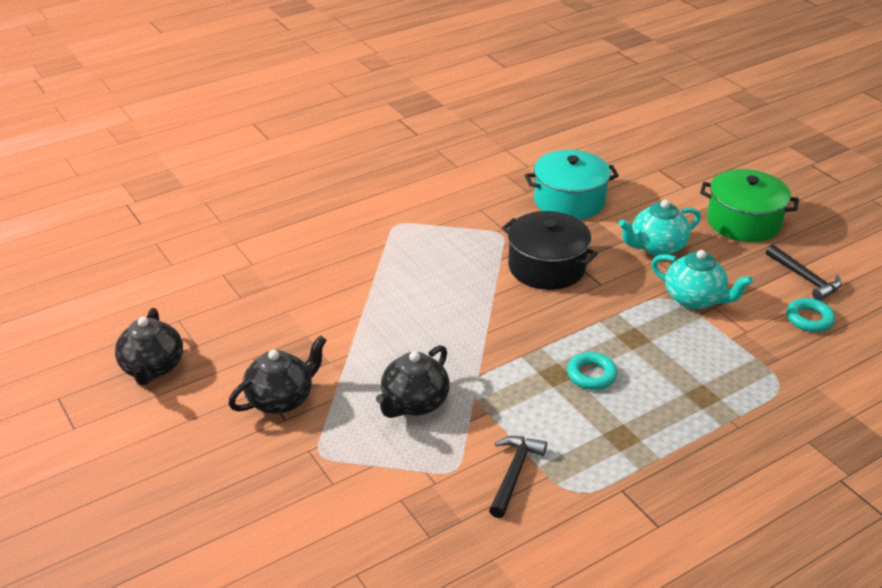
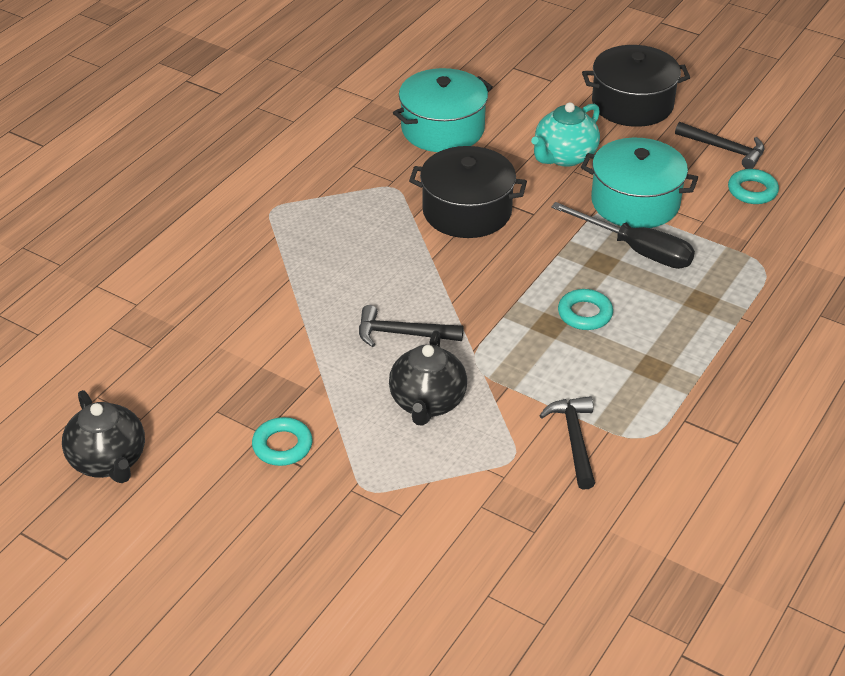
camera: 25 degrees left, 5 degrees up
(281, 399) = (282, 446): black teapot -> turquoise ring
(431, 344) = (402, 334): none -> black hammer
(671, 337) = (636, 250): none -> black screwdriver
(695, 299) = (635, 202): turquoise teapot -> turquoise pot
(743, 222) = (632, 104): green pot -> black pot

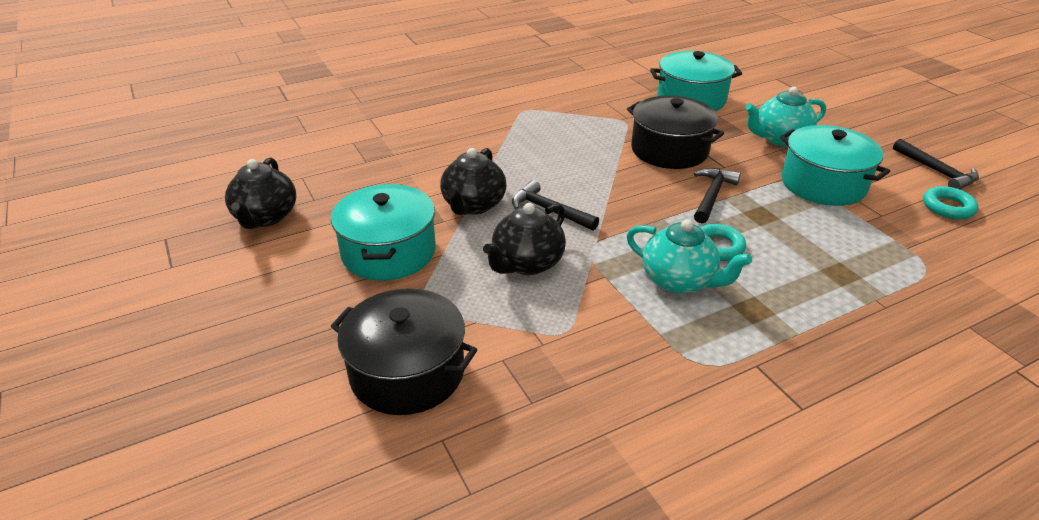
camera: 30 degrees right, 5 degrees down
(282, 446) = (389, 252): turquoise ring -> turquoise pot
(321, 358) = (473, 205): none -> black teapot
(574, 440) = (632, 340): black hammer -> black hammer (712, 195)
(575, 364) = (679, 281): none -> turquoise teapot
(632, 104) = (865, 122): black pot -> black pot (407, 372)
(636, 250) = (801, 216): black screwdriver -> none

